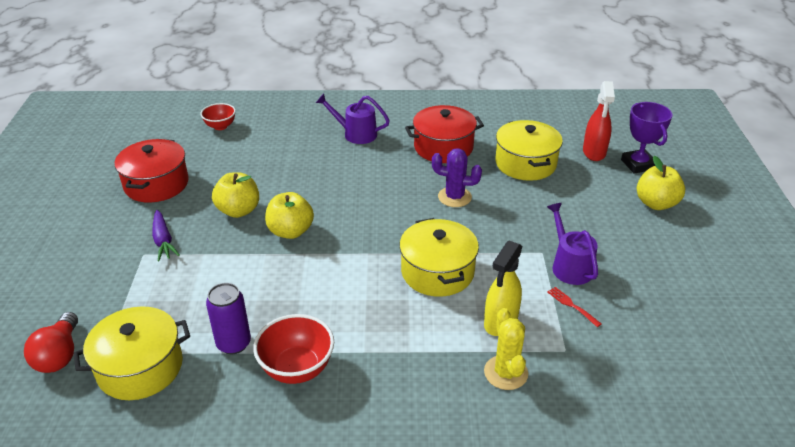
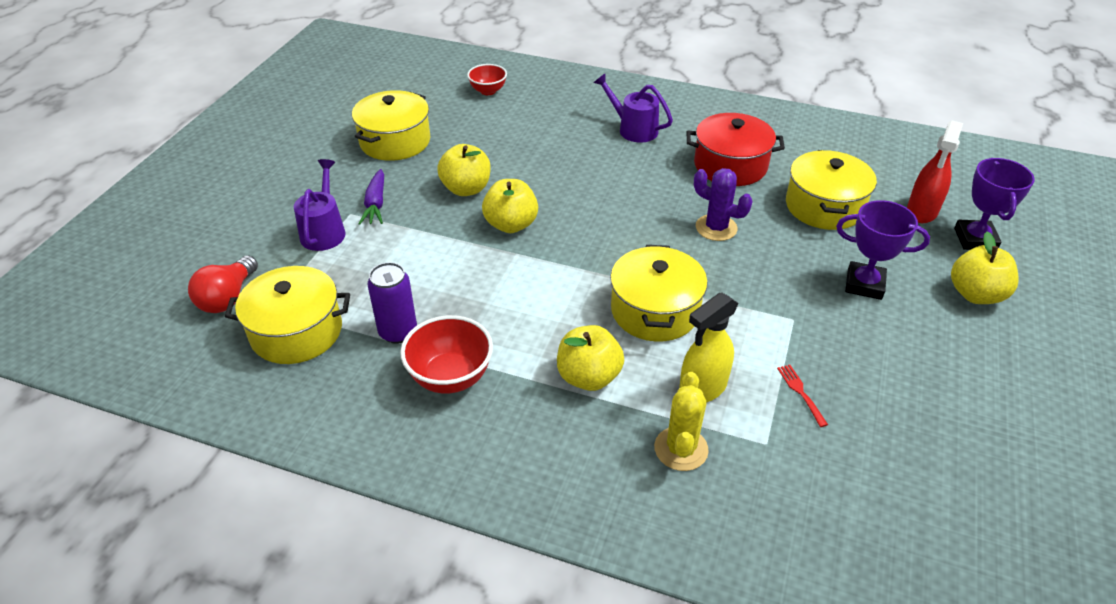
camera: 20 degrees right, 5 degrees up
(156, 184) = (395, 141): red pot -> yellow pot
(410, 337) = (588, 377): none -> yellow apple
(569, 266) = (820, 344): purple watering can -> purple watering can (324, 231)
(579, 214) = (864, 284): none -> purple trophy

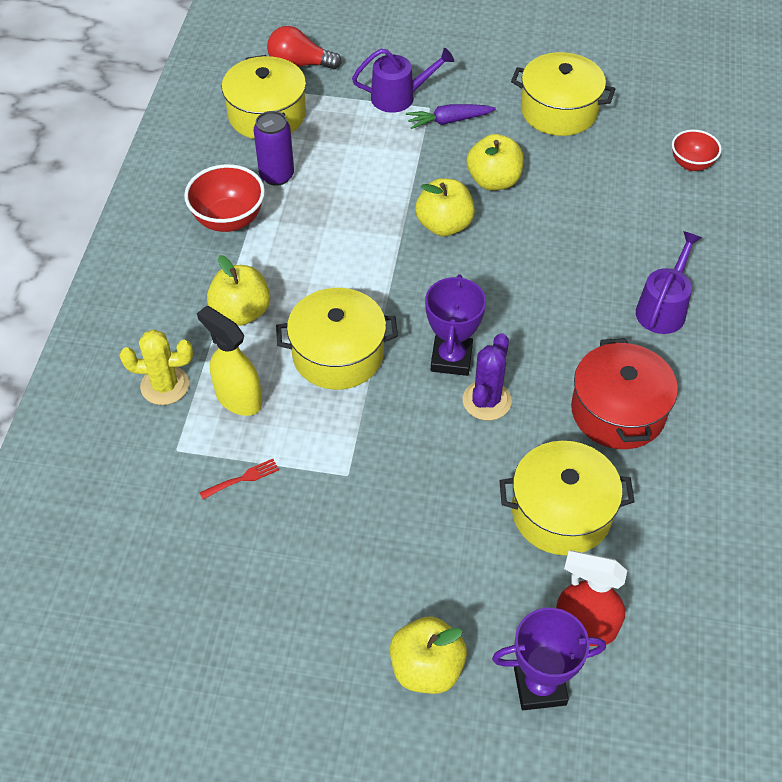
camera: 80 degrees right, 10 degrees up
(864, 284) = (419, 547): purple trophy -> purple trophy (451, 359)

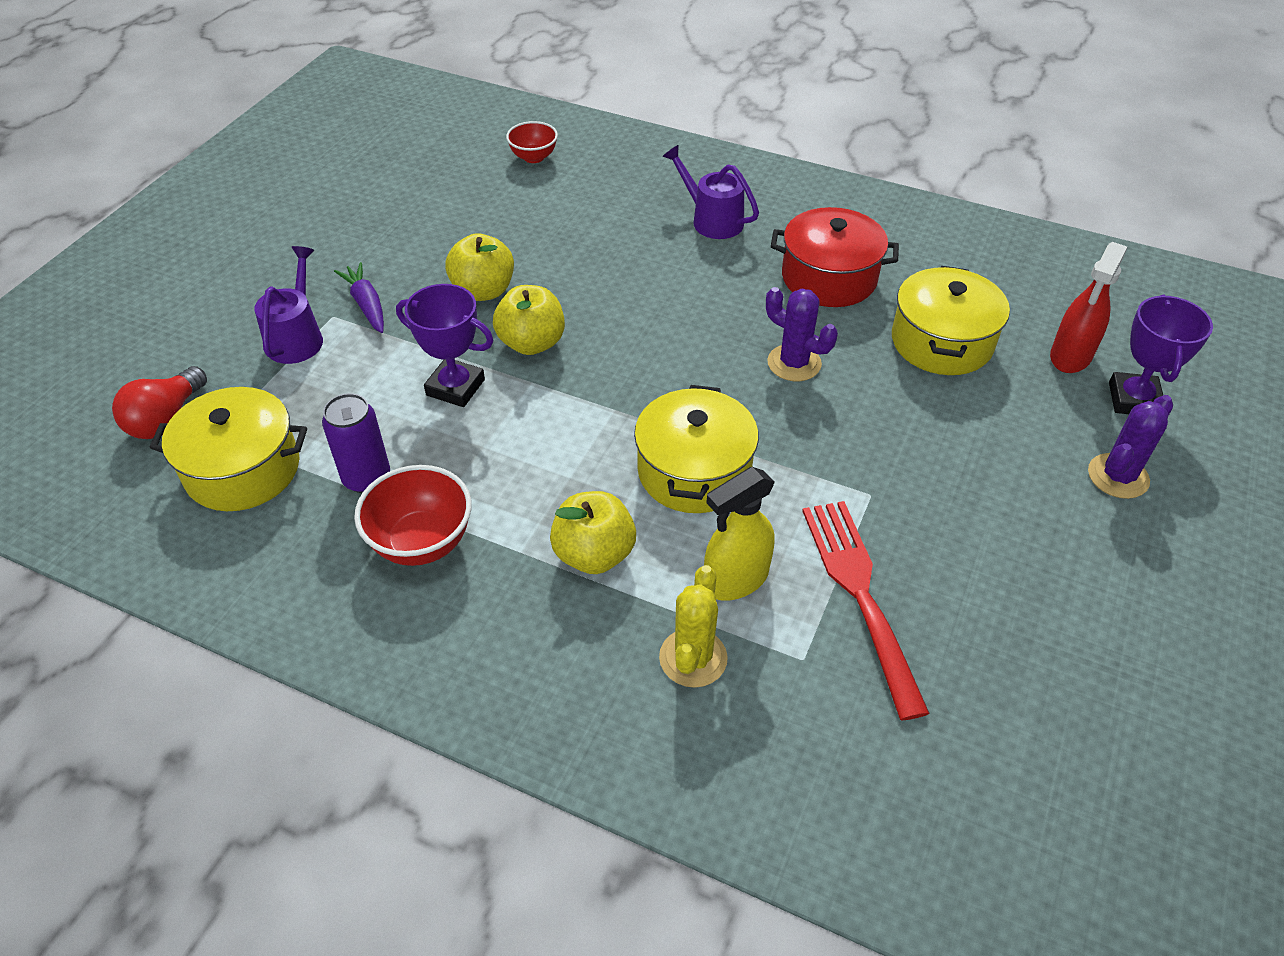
camera: 75 degrees left, 5 degrees down
(242, 479) = (860, 594): red fork -> red fork, size x2.48
(426, 668) = (1118, 476): yellow apple -> purple cactus
(449, 121) = (366, 305): purple carrot -> purple carrot turned 150 degrees clockwise
(451, 359) = (730, 378): purple trophy -> purple trophy (455, 387)
(559, 110) = (404, 221): yellow pot -> none

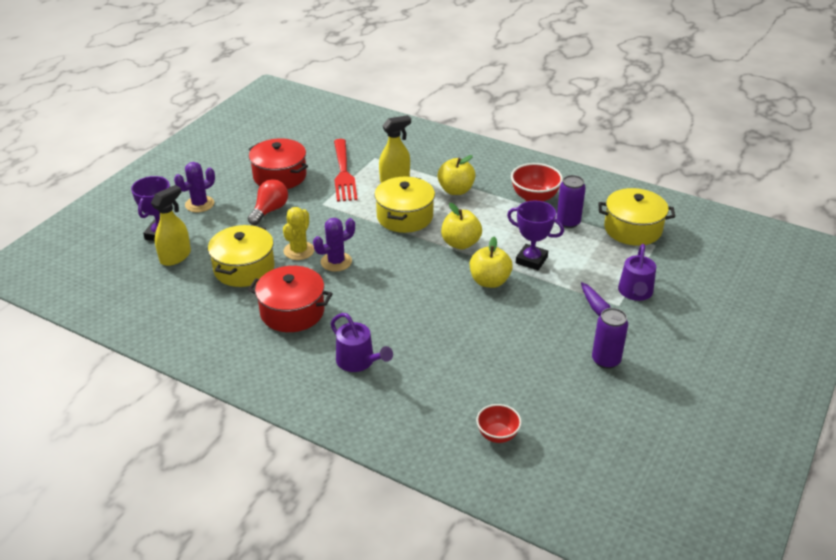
camera: 175 degrees left, 10 degrees down
(166, 419) = (687, 253): red light bulb -> red light bulb (269, 211)
(381, 239) = (606, 360): none -> purple can
(483, 291) = (524, 316): yellow apple -> yellow apple (460, 243)
(693, 658) = (418, 160): yellow cactus -> yellow cactus (299, 251)
(794, 363) = (336, 262): purple cactus -> purple cactus turned 75 degrees counterclockwise
(1001, 573) = (280, 176): none -> red pot
(1070, 356) = (175, 257): red spray bottle -> yellow spray bottle

